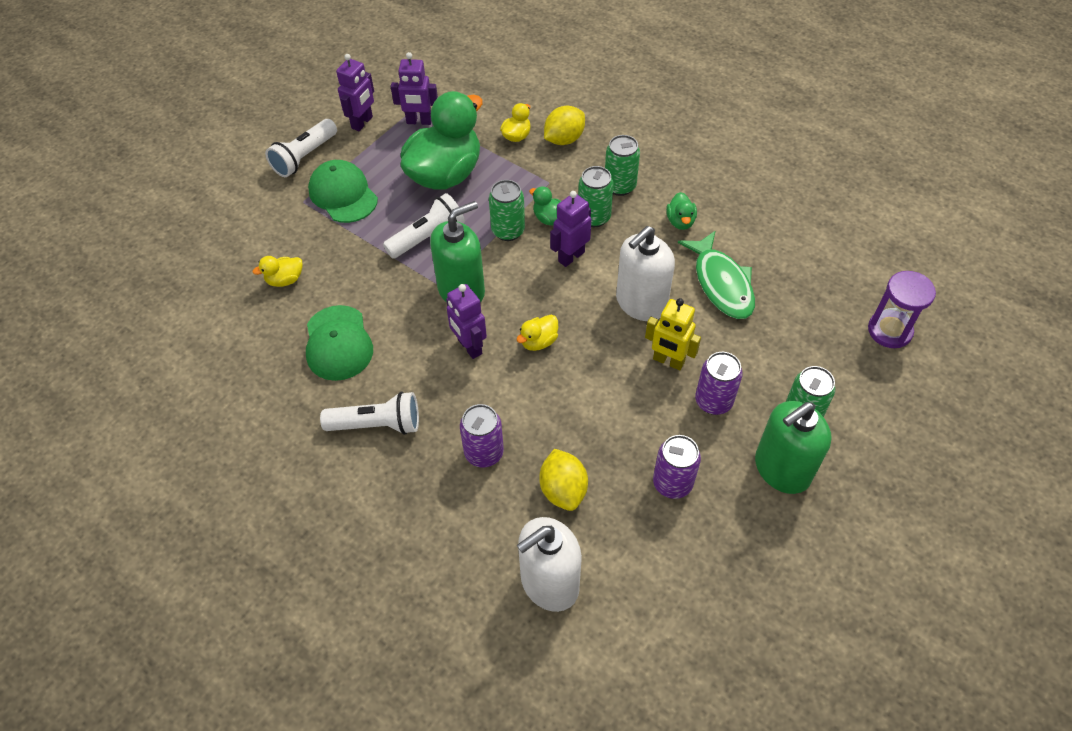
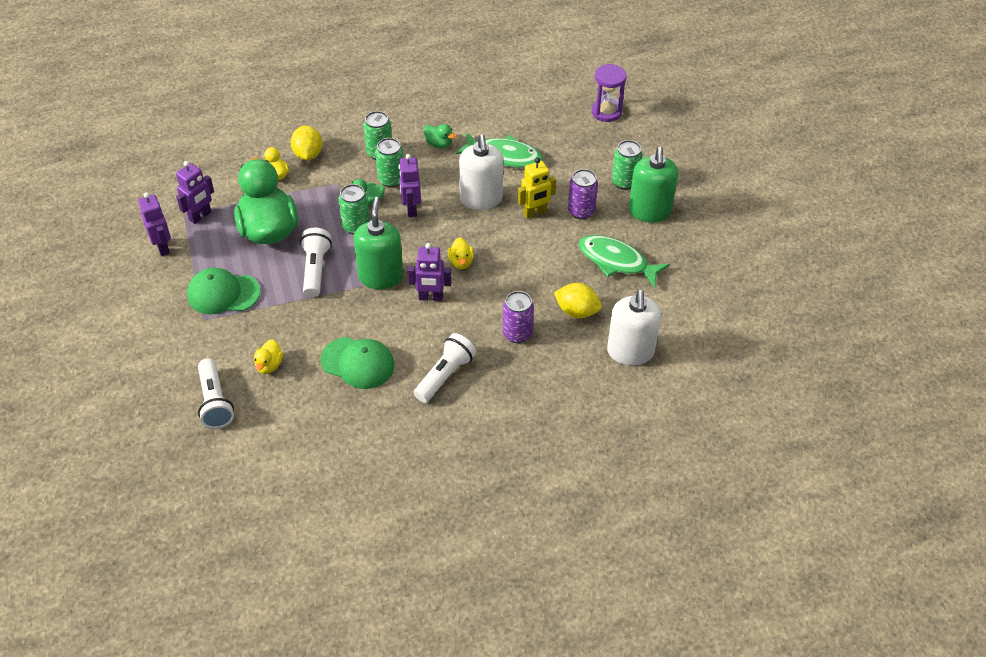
camera: 55 degrees left, 5 degrees down
(304, 157) = (158, 297): white flashlight -> white flashlight (215, 402)
(672, 483) = (616, 261): purple can -> green fish

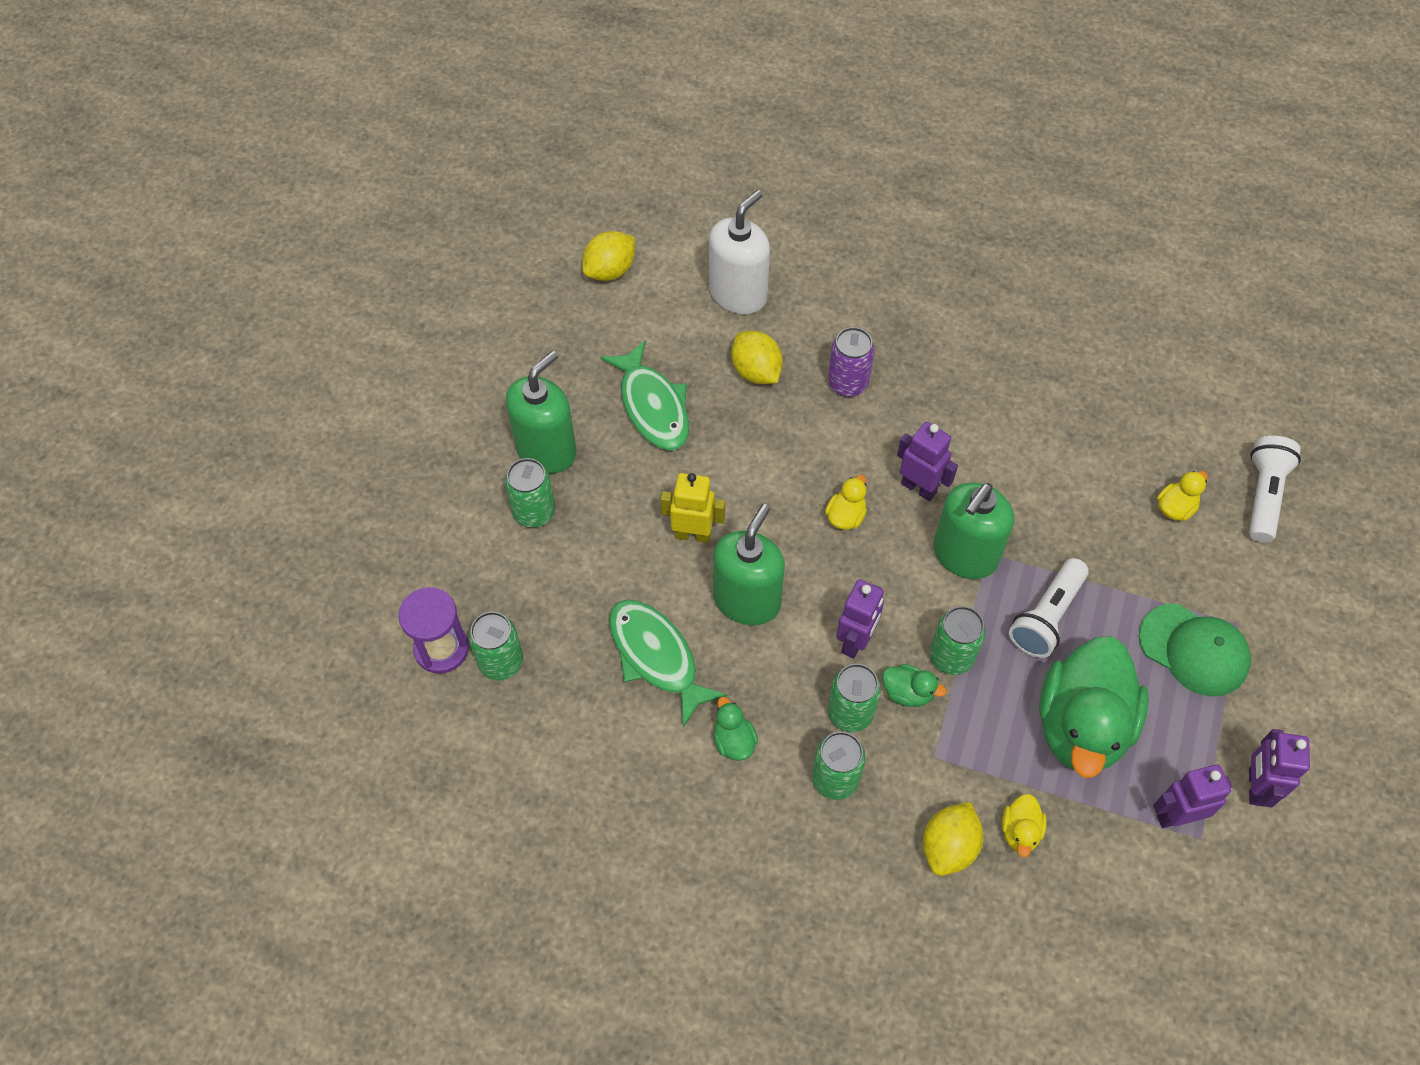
camera: 145 degrees left, 10 degrees up
(358, 363) = (1062, 451): green cap -> none
(445, 375) = (967, 380): white flashlight -> none
(481, 199) = (747, 600): white soap dispenser -> green soap dispenser
(574, 120) = (501, 662): none -> green can
(581, 211) = (631, 501): purple can -> none
(720, 323) = (610, 270): none -> yellow lemon

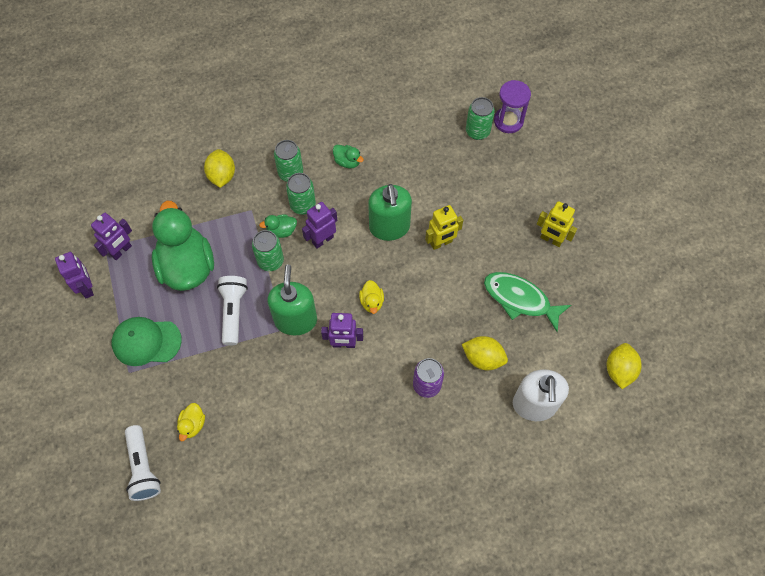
camera: 145 degrees right, 5 degrees up
(534, 512) = (527, 205): green can -> none
(546, 450) = (551, 240): green soap dispenser -> yellow robot
(656, 657) = (410, 175): green fish -> none
(855, 641) = (322, 240): purple robot -> purple robot turned 60 degrees clockwise
(1020, 831) = (193, 201): yellow duck -> none

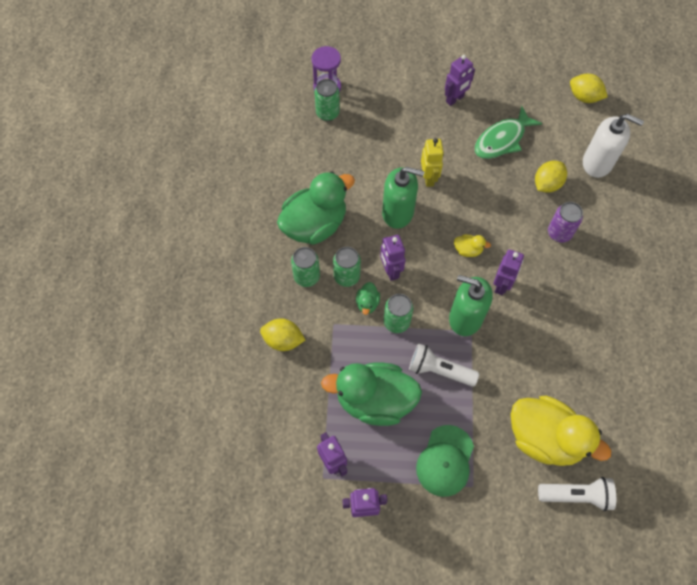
camera: 70 degrees left, 0 degrees up
(193, 424) = (544, 438): yellow duck -> yellow duck, size x2.44
(347, 162) = (315, 225): green duck -> green duck, size x2.44
(551, 240) = (455, 99): yellow robot -> purple robot

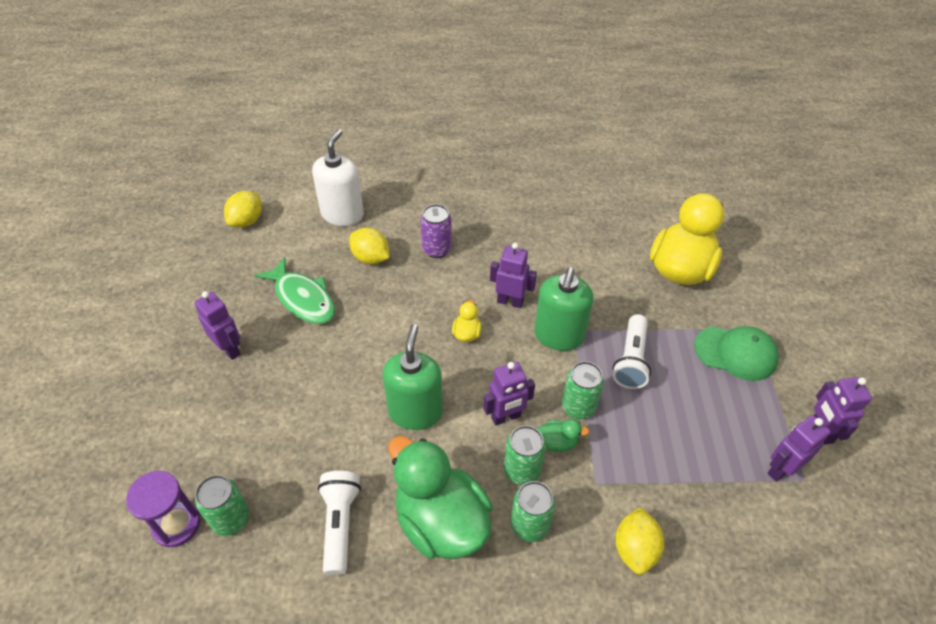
camera: 95 degrees left, 15 degrees down
(374, 400) = (688, 427): green duck -> none
(429, 178) = (359, 377): yellow robot -> none
(576, 495) = (729, 247): white flashlight -> white flashlight (340, 524)

